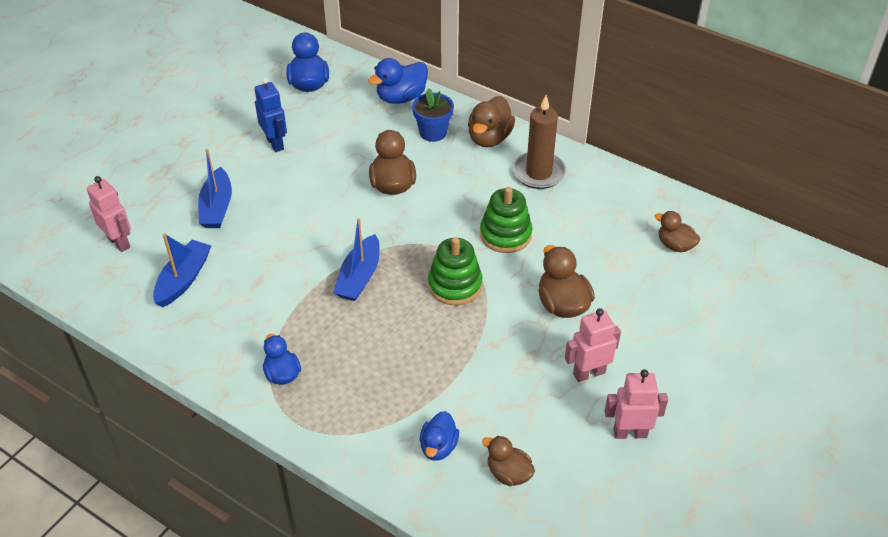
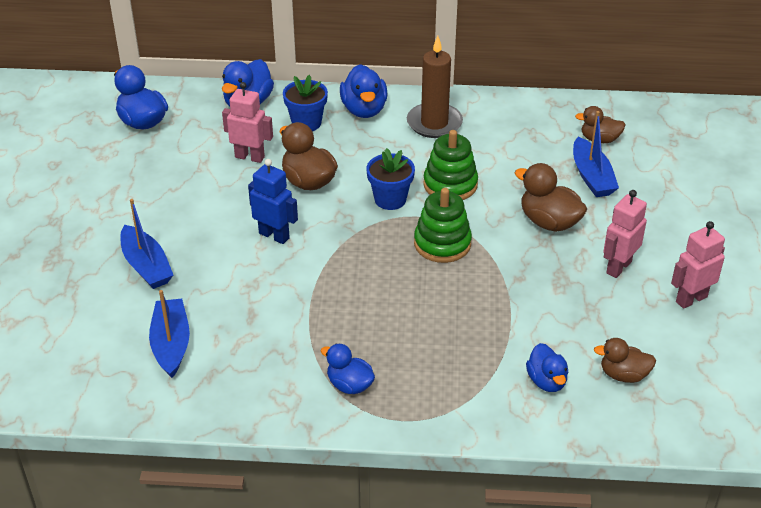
camera: 30 degrees left, 5 degrees down
(119, 242) = (67, 338): pink robot -> pink robot (250, 157)
(275, 143) = (155, 186): blue robot -> blue robot (274, 235)
(359, 277) = (348, 272): blue boat -> blue boat (592, 177)
(445, 227) = (390, 199): none -> blue flower pot
(489, 138) = (364, 110): brown duck -> blue duck

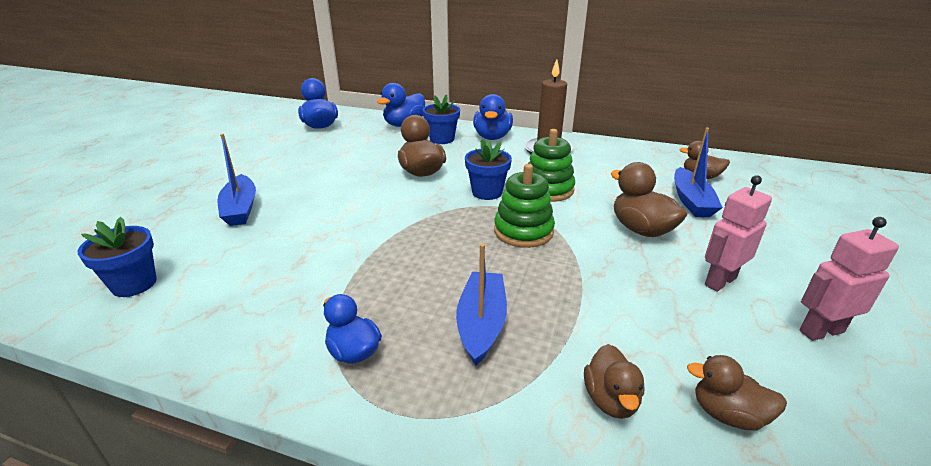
camera: 15 degrees right, 10 degrees down
(117, 366) = (134, 284): none -> blue flower pot
(171, 344) = (202, 273): blue boat -> blue boat (481, 324)
(250, 157) = (384, 152): pink robot -> none
(274, 235) = (367, 203): blue robot -> none
(546, 381) = (611, 400): blue duck -> brown duck

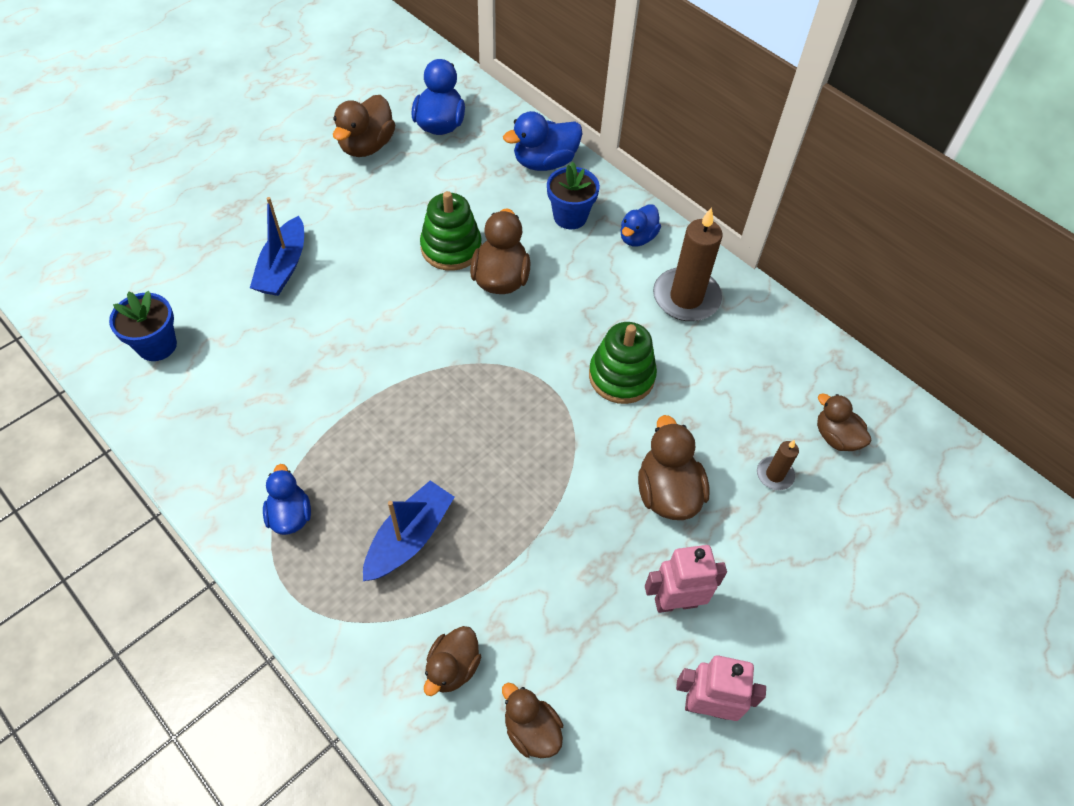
camera: 25 degrees right, 25 degrees up
(272, 143) = (367, 146): none -> brown duck
(487, 192) = (548, 351): blue flower pot -> none
(492, 137) = (637, 238): blue duck -> blue duck, size x0.66
(523, 231) = (538, 435): green stacking toy -> green stacking toy (451, 248)
(691, 201) = (774, 475): blue boat -> brown candle

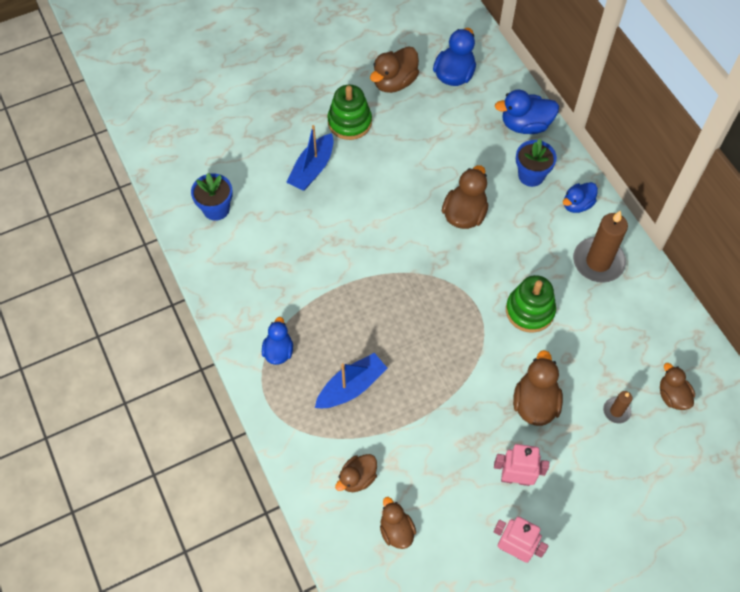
camera: 20 degrees right, 5 degrees up
(451, 248) = (435, 181): green stacking toy -> green stacking toy (349, 122)

